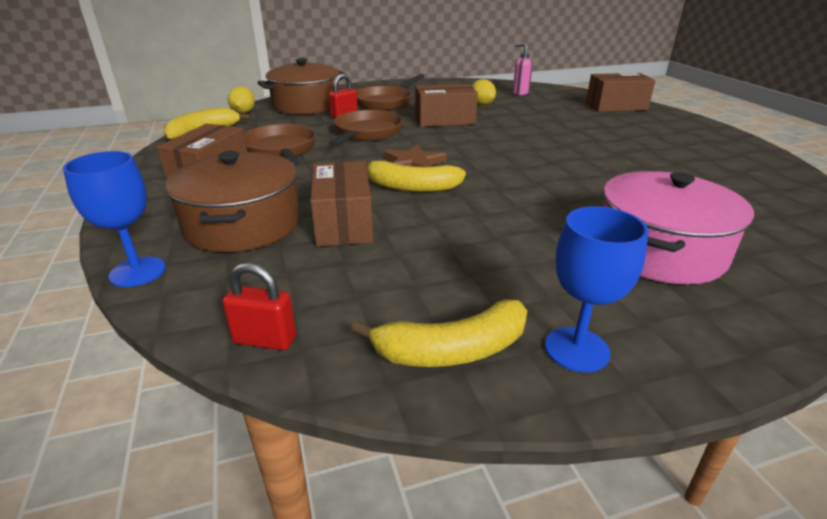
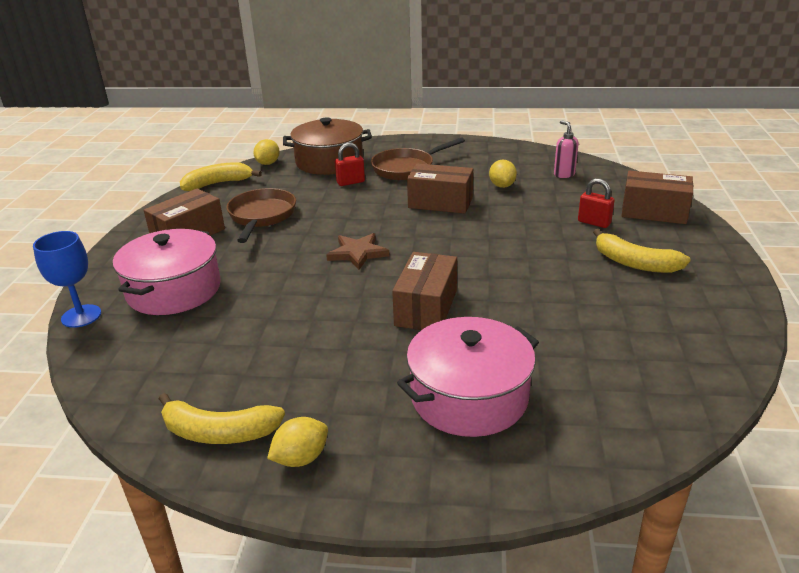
camera: 25 degrees right, 0 degrees up
(242, 224) = (174, 290): brown pot -> pink pot
(265, 340) = (115, 390): red padlock -> red padlock (594, 222)
(343, 223) = (244, 306): brown box -> brown box (426, 308)
(366, 133) = (350, 208): brown pan -> none
(411, 187) = (330, 280): yellow banana -> yellow banana (634, 263)
(576, 349) = (301, 458): blue goblet -> yellow lemon

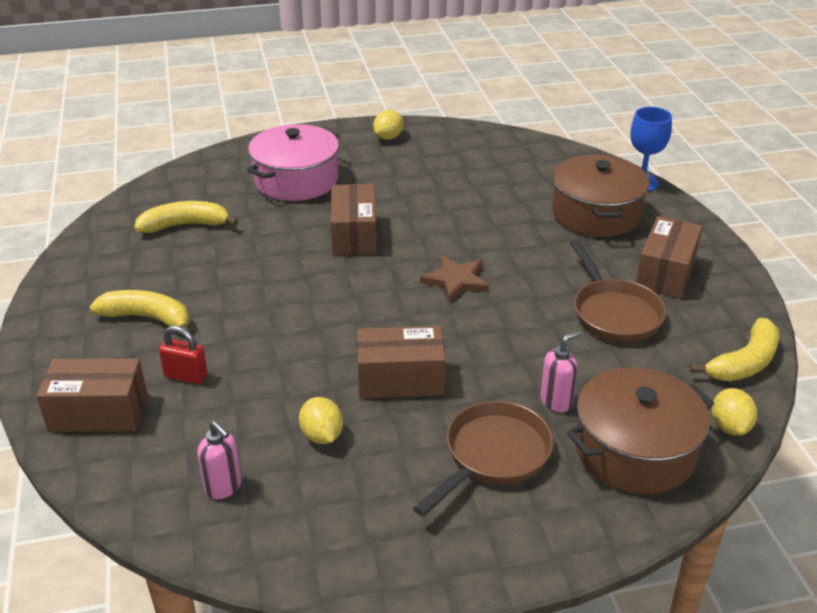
camera: 160 degrees right, 5 degrees up
(174, 290) = (596, 214): pink pot -> brown pot
(219, 432) = (449, 140): yellow banana -> yellow banana (185, 225)
(350, 182) = (556, 401): red padlock -> pink soap dispenser

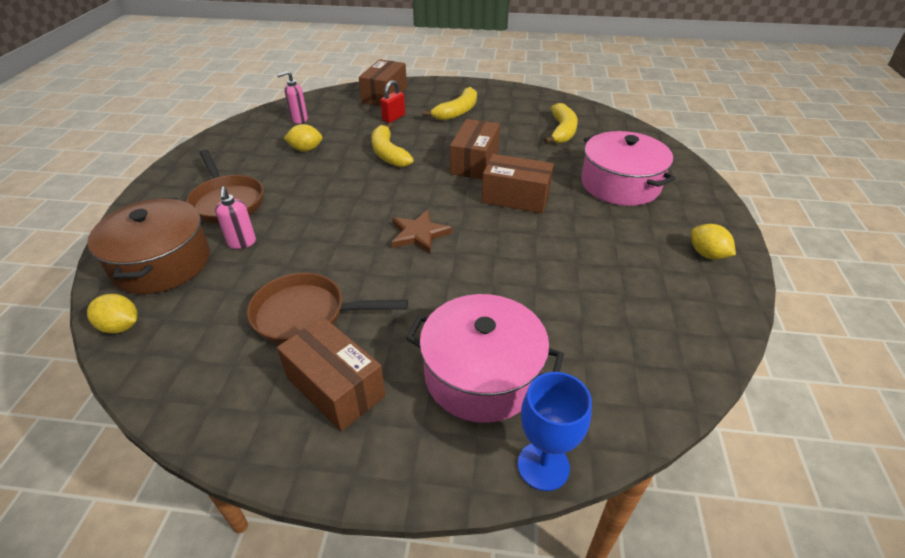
camera: 110 degrees right, 5 degrees up
(400, 379) = (327, 184): brown box -> brown box (474, 162)
(596, 214) = (482, 374): brown pot -> pink pot
(744, 363) = (165, 380): yellow banana -> yellow banana (388, 153)

